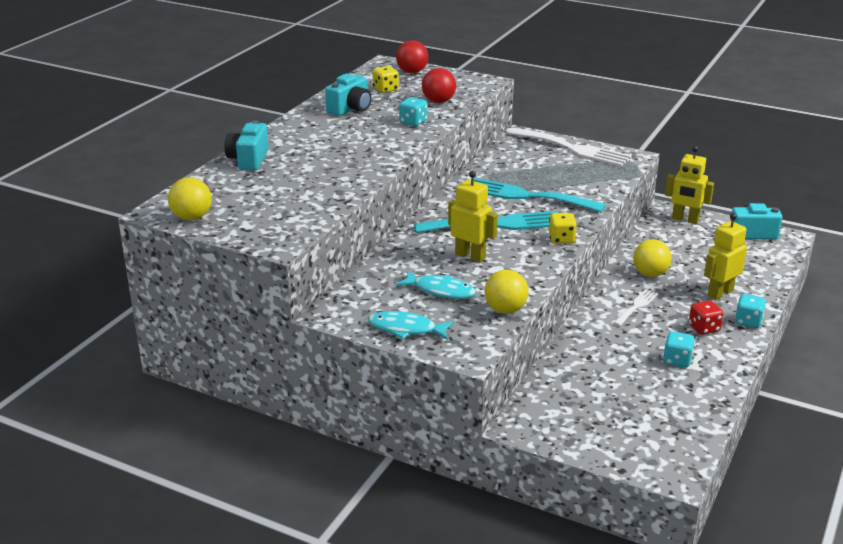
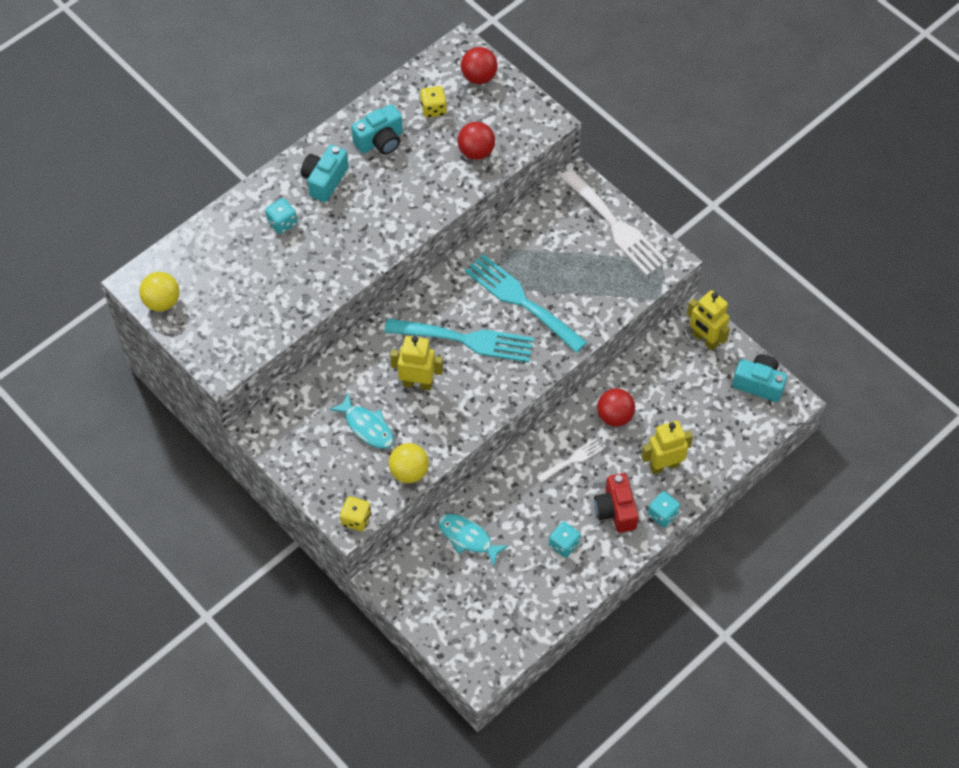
camera: 20 degrees right, 30 degrees up
(248, 160) = (244, 215): turquoise camera -> turquoise camera (324, 180)
(406, 329) = (313, 470): turquoise fish -> turquoise fish (468, 538)
(413, 122) = (430, 188): turquoise dice -> turquoise dice (282, 223)
(470, 256) = (417, 383): yellow robot -> yellow robot turned 45 degrees counterclockwise
(561, 239) = (515, 383): yellow dice -> yellow dice (356, 519)
(650, 274) = (614, 416): yellow ball -> red ball
(704, 328) = (615, 510): red dice -> red camera

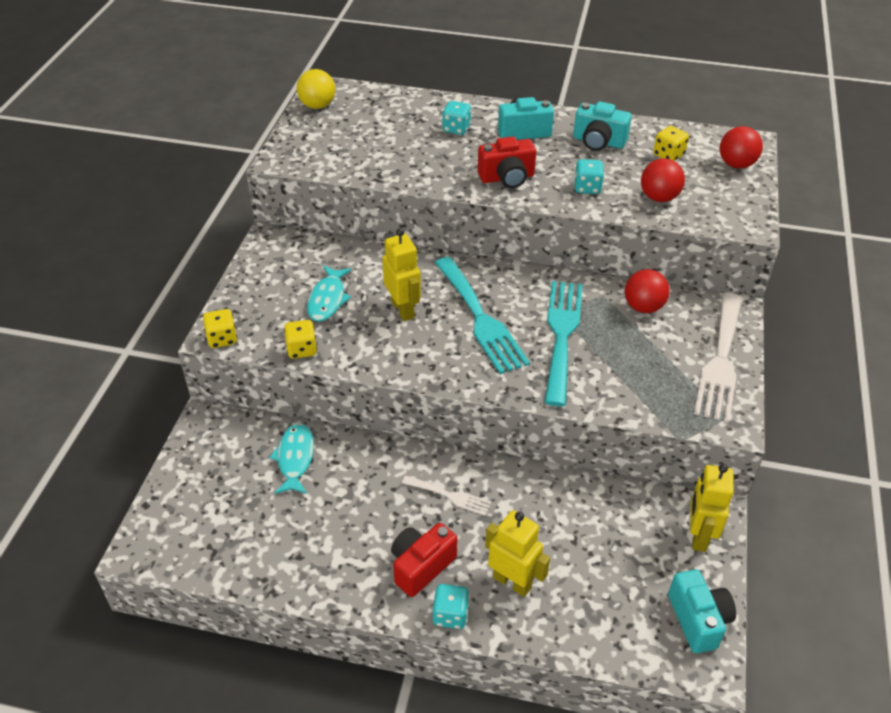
camera: 55 degrees right, 15 degrees down
(375, 229) = (507, 178): none -> red camera
(409, 472) = (302, 349): yellow ball -> yellow dice
(564, 545) = (344, 542): turquoise dice -> turquoise dice (587, 188)
(614, 416) = (532, 504): red ball -> red ball (643, 307)

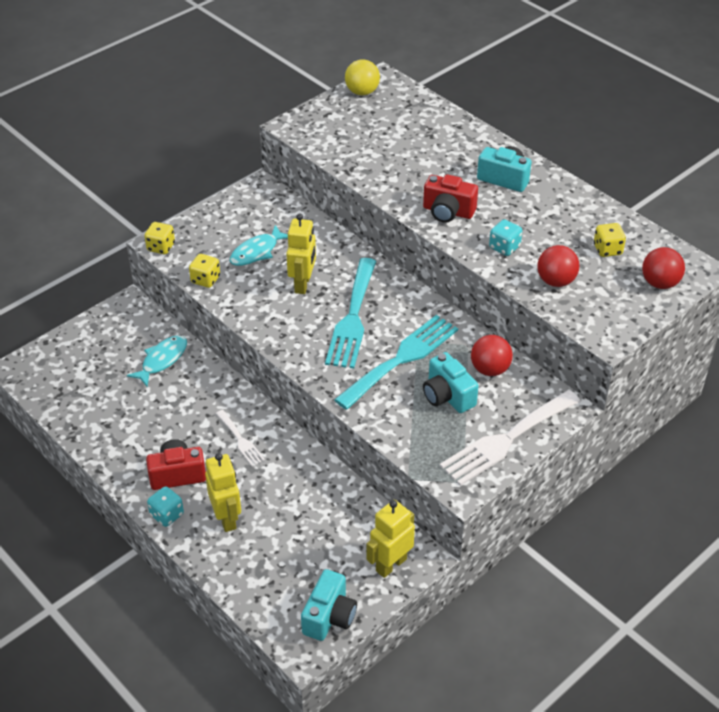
camera: 35 degrees right, 0 degrees up
(456, 129) = (451, 154): turquoise dice -> none
(598, 142) = (558, 213): turquoise camera -> turquoise camera (447, 396)

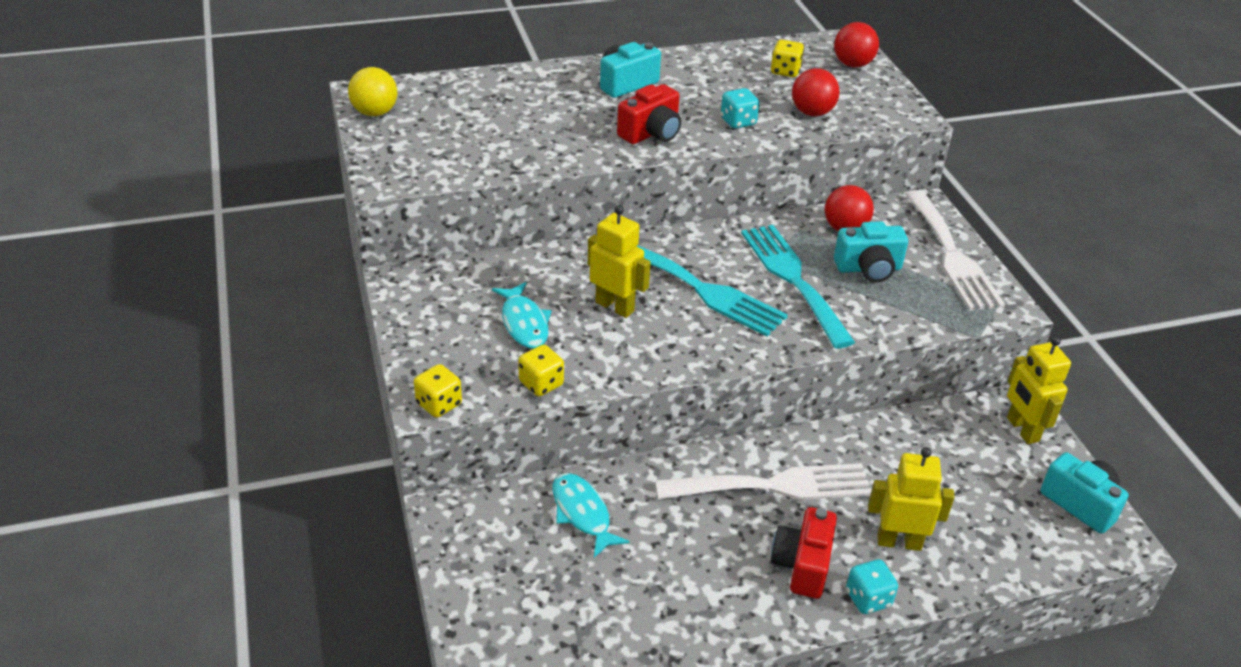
camera: 65 degrees left, 5 degrees down
(240, 440) = (774, 486): white fork -> white fork, size x1.99

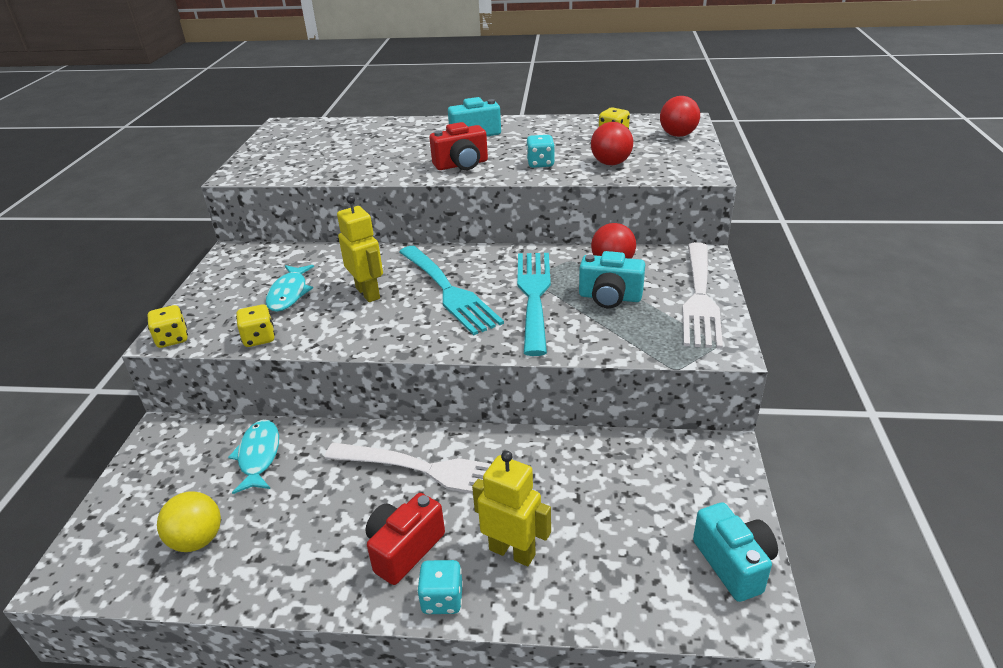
camera: 25 degrees right, 5 degrees down
(375, 113) = (277, 136): yellow ball -> yellow ball (197, 540)
(1022, 430) = (712, 475): yellow robot -> none

